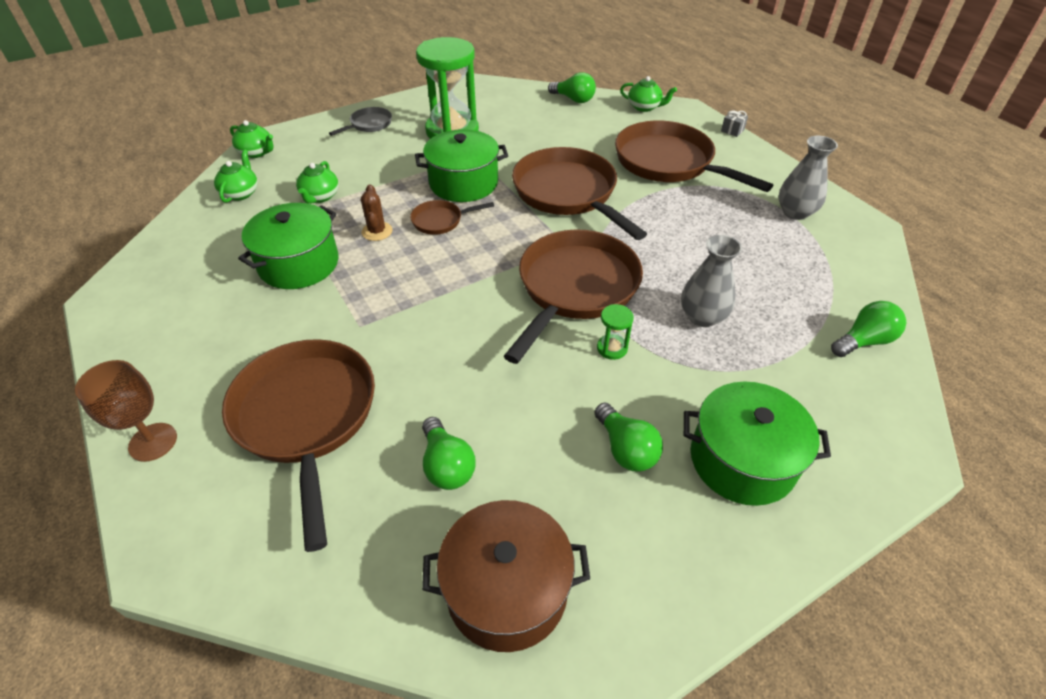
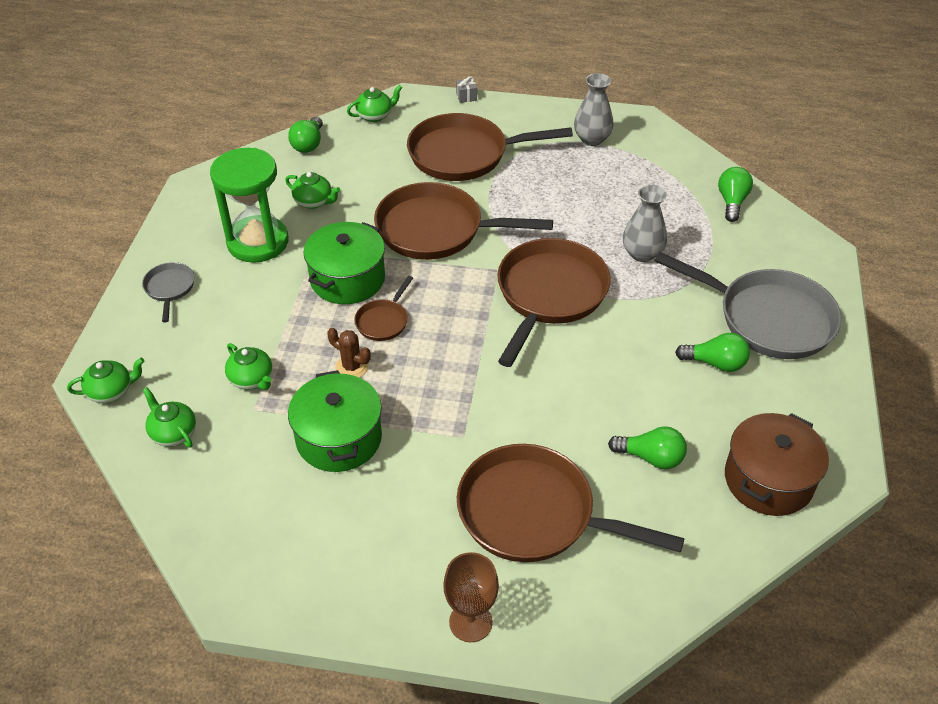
camera: 50 degrees left, 0 degrees up
(521, 130) = (314, 202): none -> green teapot
(573, 99) = (308, 144): green light bulb -> green light bulb turned 120 degrees clockwise
(575, 288) = (549, 295): brown pan -> brown pan turned 45 degrees clockwise
(612, 348) = (626, 314): green hourglass -> none
(742, 460) = (768, 318): green pot -> grey pan

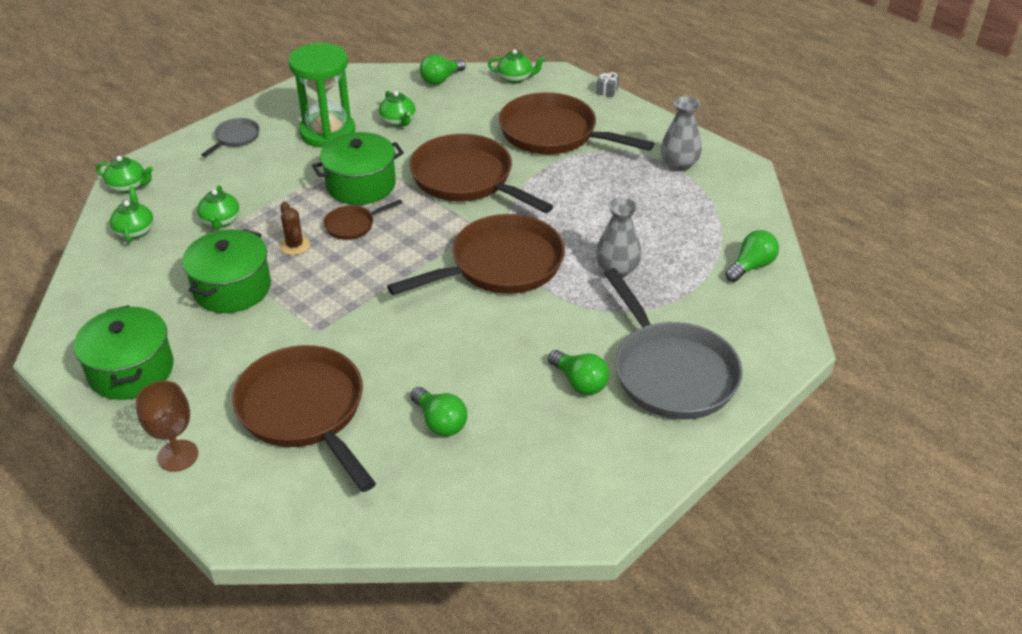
camera: 35 degrees right, 5 degrees down
(333, 571) = (131, 370): none -> green pot
(768, 480) = (517, 492): brown pot -> none

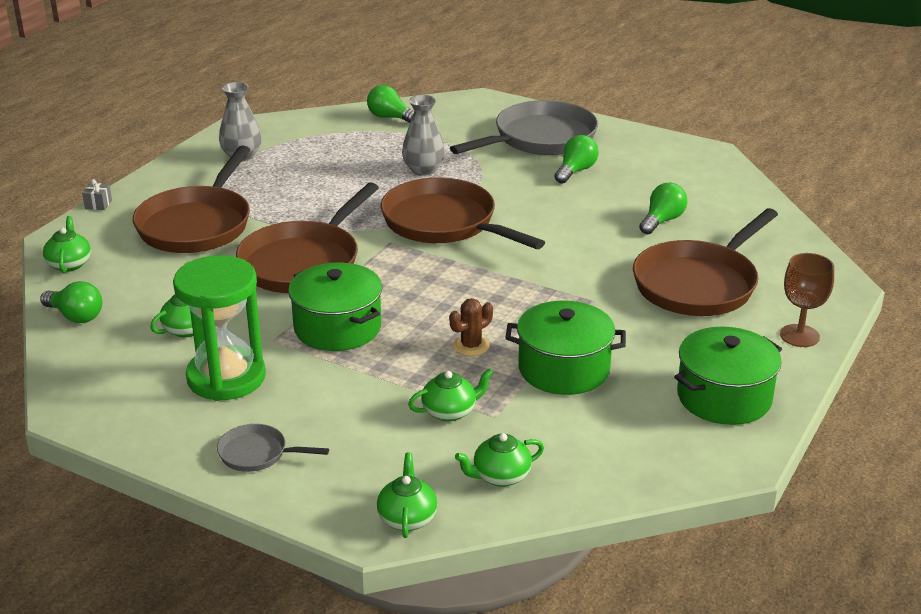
camera: 105 degrees left, 10 degrees down
(353, 225) = (417, 316): brown pan -> none

